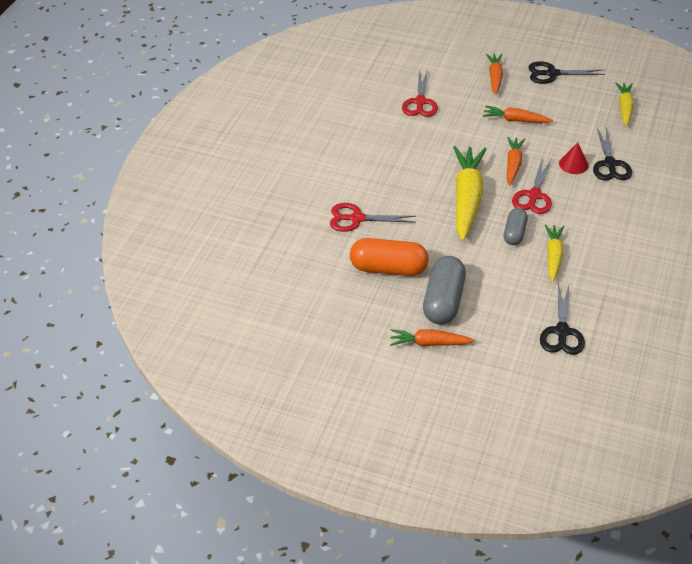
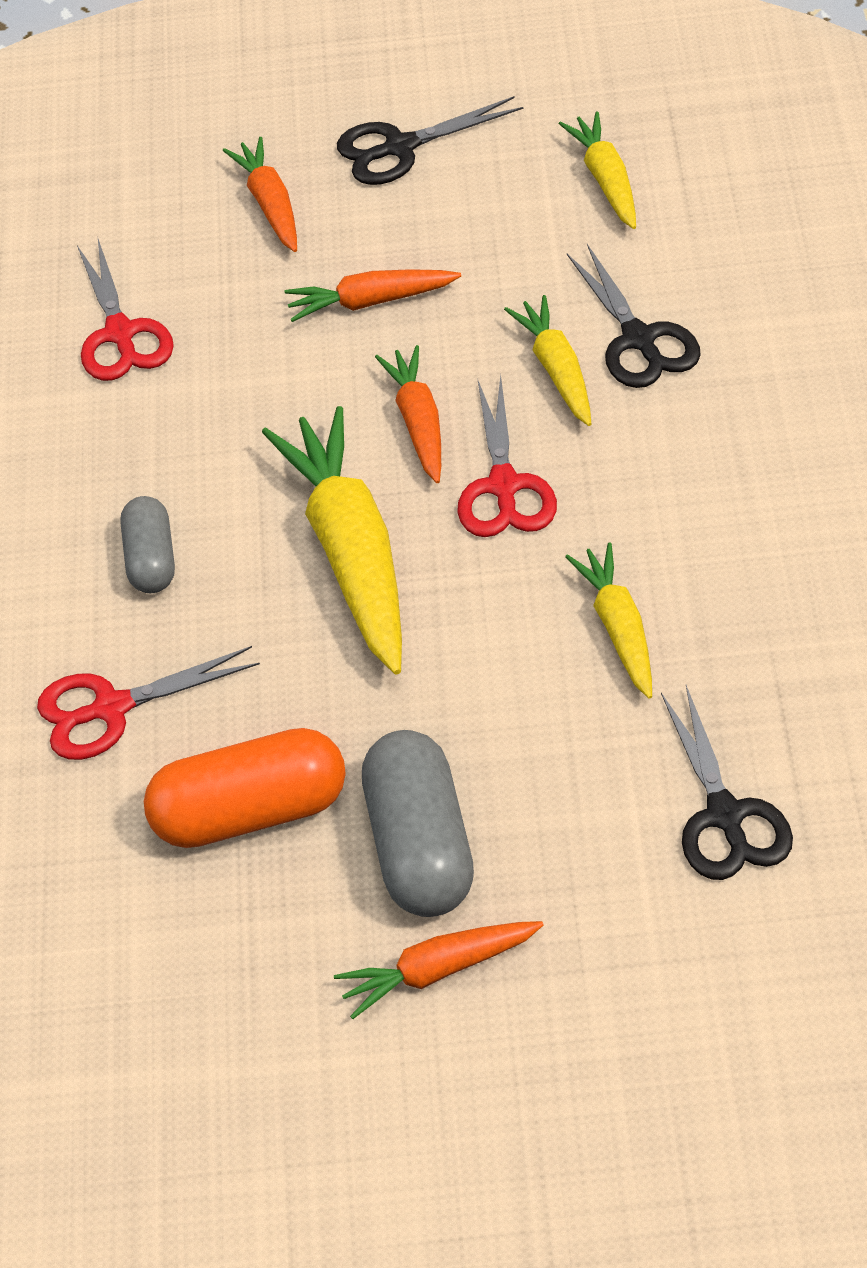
camera: 20 degrees left, 5 degrees up
(514, 233) = (503, 602): grey capsule -> grey capsule (151, 559)
(573, 164) = (556, 370): red cone -> yellow carrot

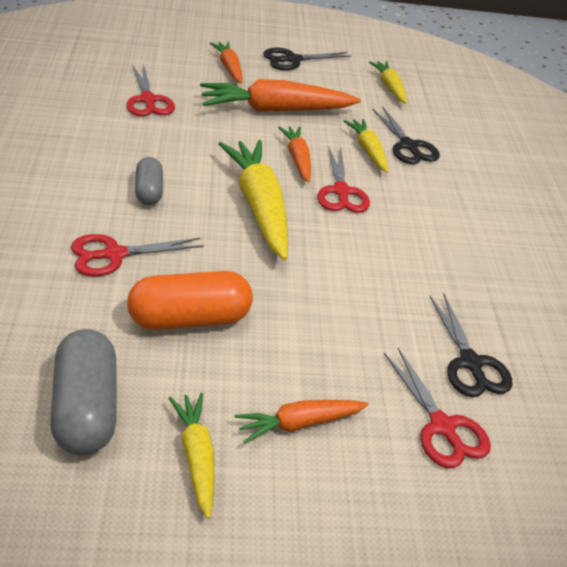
camera: 10 degrees left, 10 degrees down
(371, 302) = (275, 110): orange carrot -> orange carrot, size x1.82
(420, 846) = (290, 352): grey capsule -> grey capsule (86, 408)
(618, 628) = (404, 262): yellow carrot -> yellow carrot (196, 457)
(668, 940) = (442, 426): none -> red scissors

